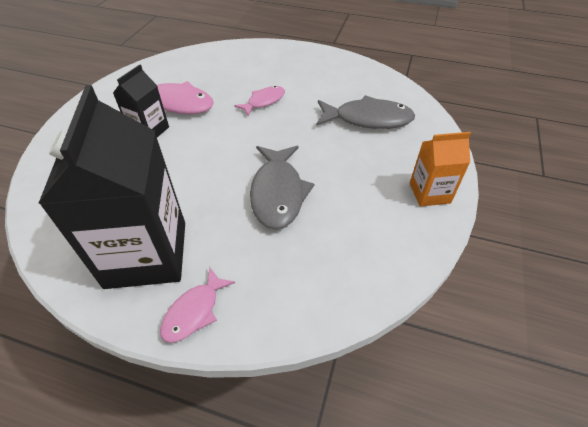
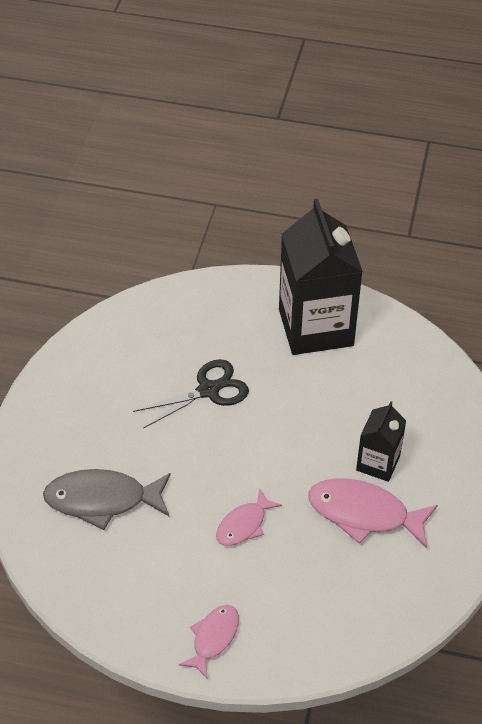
camera: 175 degrees right, 0 degrees up
(194, 311) = (261, 291): pink fish -> pink fish (213, 638)
(278, 193) = (208, 390): grey fish -> black scissors
(429, 193) = (52, 400): orange carton -> none

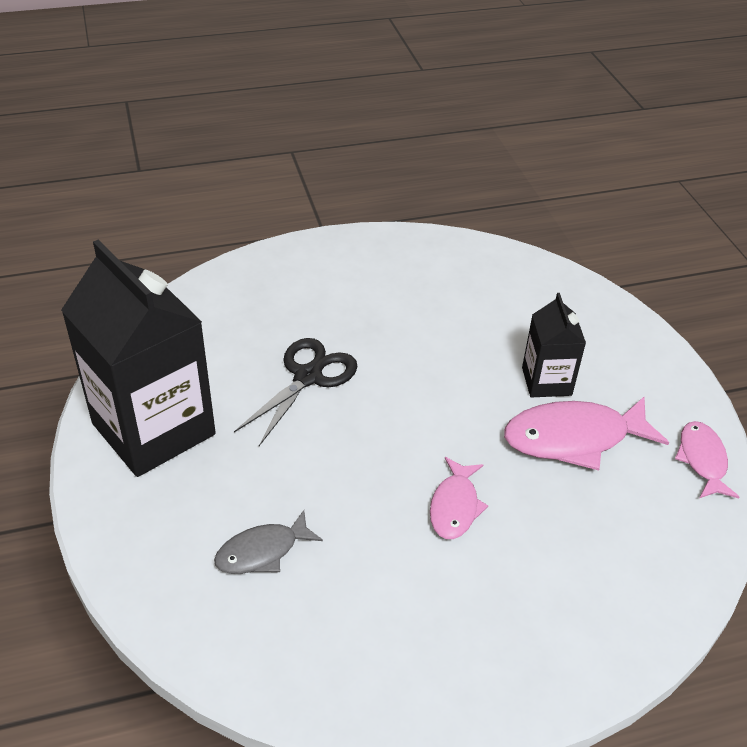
camera: 30 degrees left, 5 degrees down
(102, 500) = (262, 551): grey fish -> grey fish, size x0.59
(213, 638) = (519, 659): pink fish -> pink fish (702, 460)
(315, 327) = (380, 274): black carton -> black carton (153, 429)

